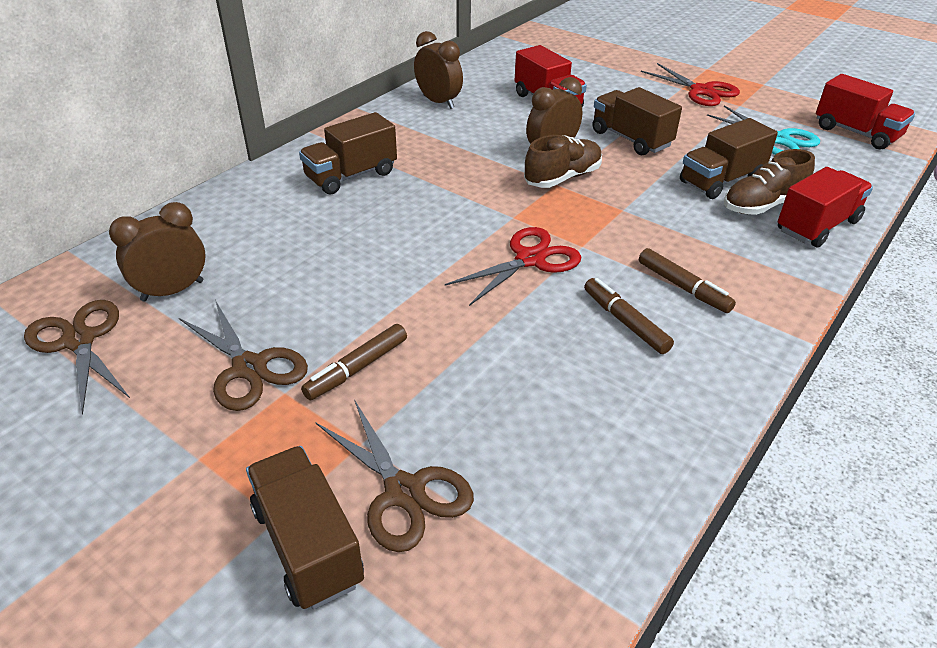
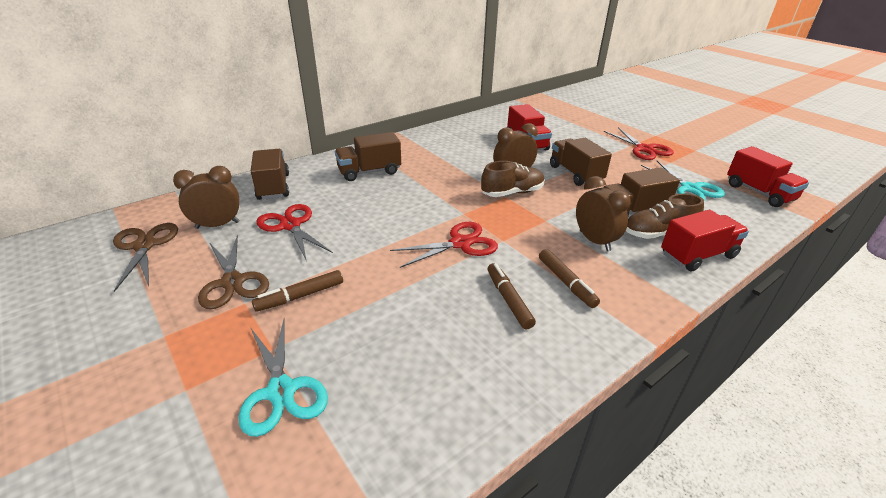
camera: 15 degrees right, 5 degrees down
(283, 273) = (290, 225): none -> red scissors
(308, 545) = (194, 414): brown truck -> brown truck (273, 187)
(404, 492) = (281, 391): brown scissors -> turquoise scissors
(438, 102) = (452, 134): brown clock -> brown clock (594, 241)

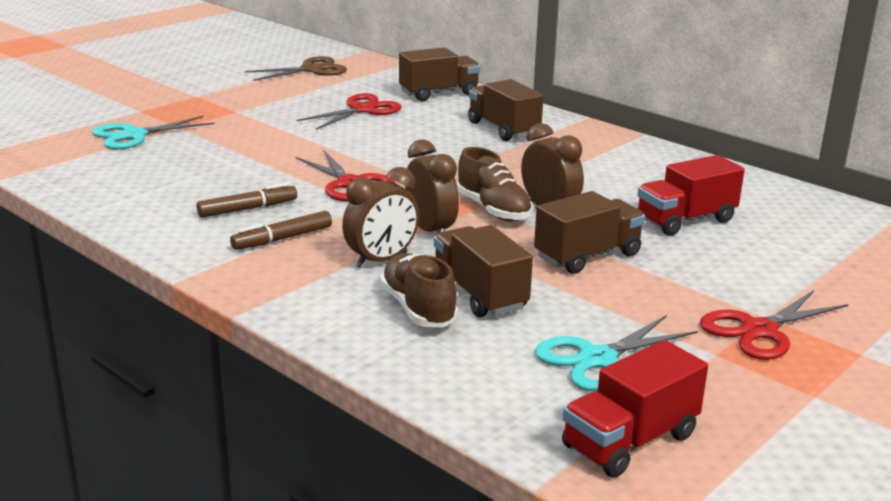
camera: 80 degrees right, 10 degrees down
(217, 225) = (353, 85): brown clock -> brown clock (430, 230)
(232, 282) = (264, 103): brown scissors -> none
(300, 296) = (247, 127): brown marker -> none
(697, 255) = (363, 333): red truck -> none

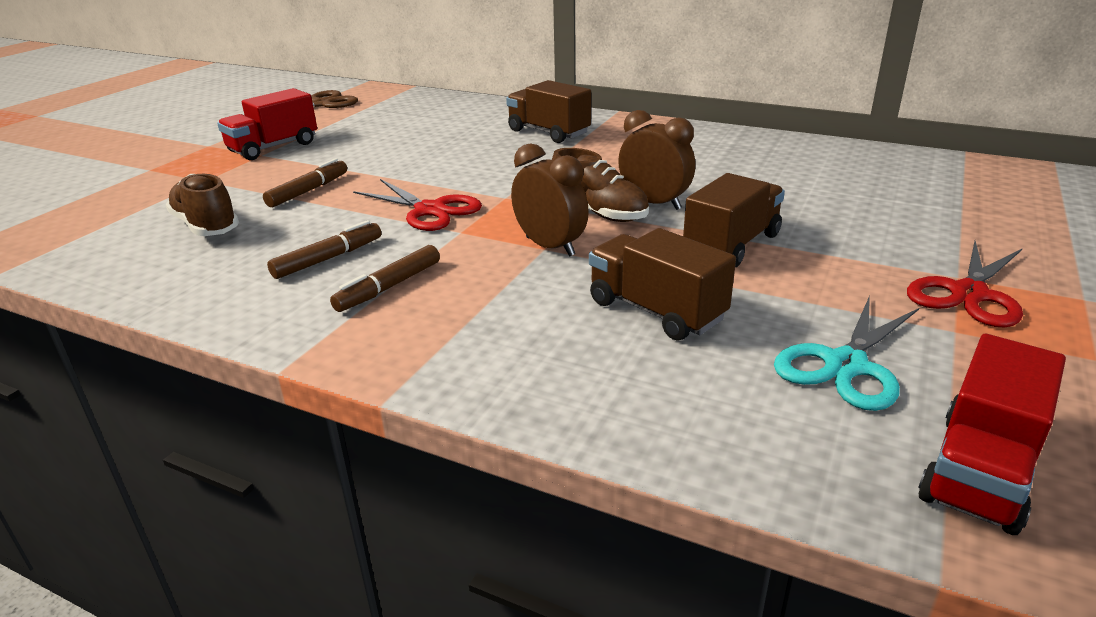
camera: 15 degrees left, 5 degrees up
(134, 135) = (152, 197): turquoise scissors -> none
(260, 150) = (308, 191): none -> brown marker
(362, 110) = (396, 134): red scissors -> none
(381, 260) = (519, 291): brown clock -> none
(418, 308) = (602, 344): brown shoe -> brown shoe (206, 226)
(439, 93) = (463, 109): brown truck -> none
(685, 220) = (790, 191): red truck -> red truck (273, 147)

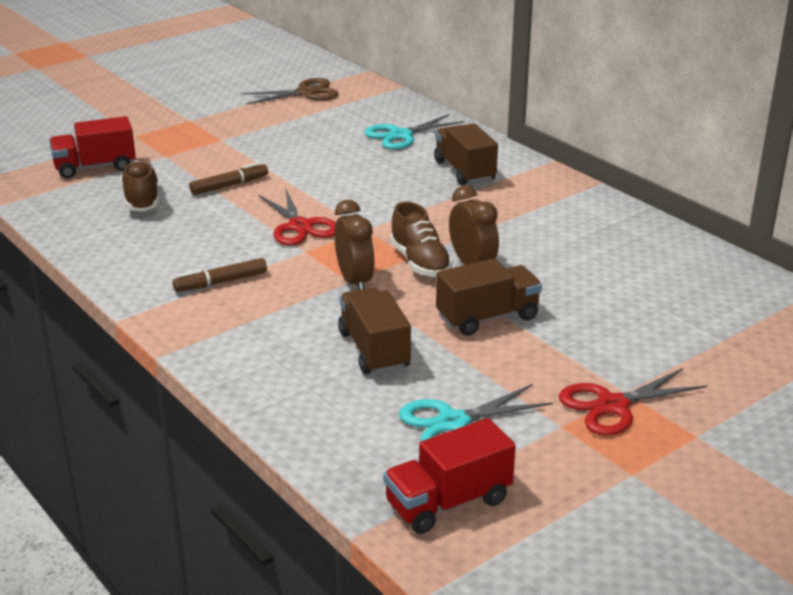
camera: 25 degrees right, 0 degrees up
(273, 147) = (235, 134): red truck -> red truck (95, 167)
(328, 259) = (200, 249): brown marker -> none
(454, 118) = (401, 135): none -> turquoise scissors

